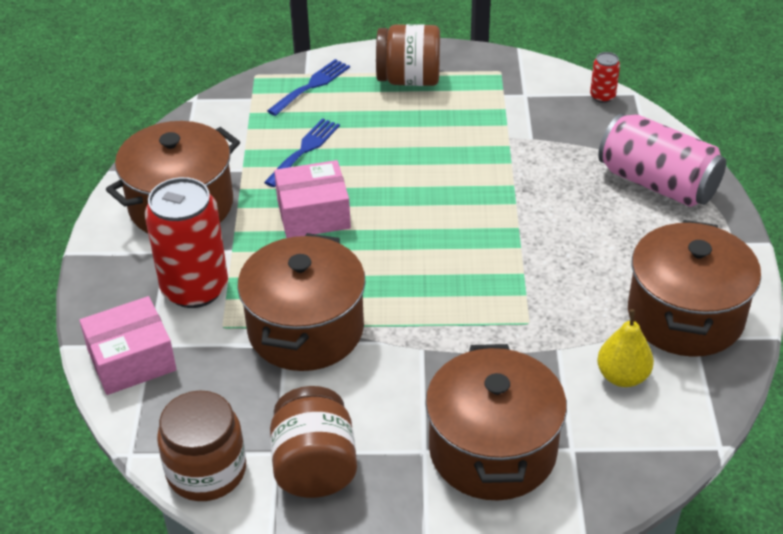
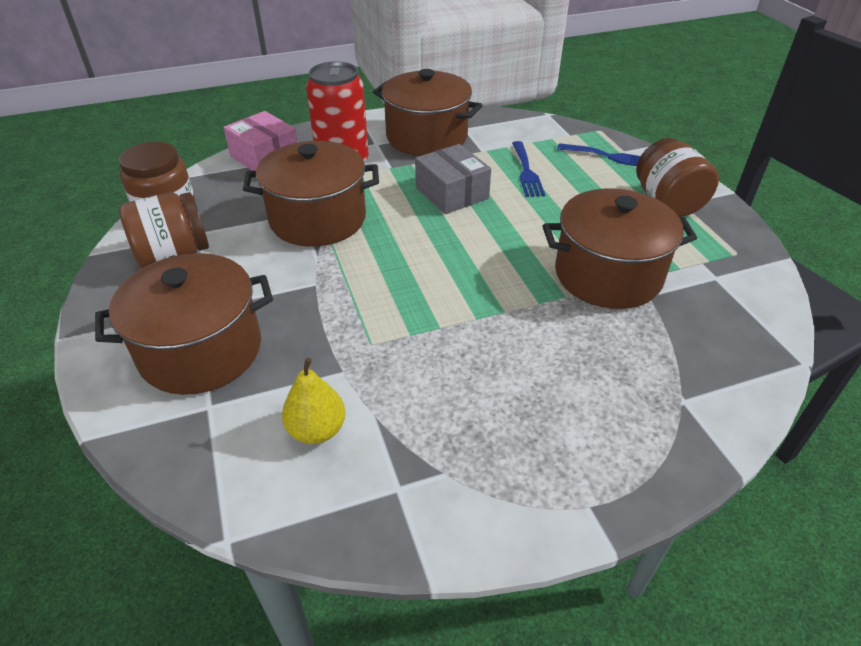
camera: 70 degrees right, 0 degrees up
(304, 150) = (526, 172): blue fork -> blue fork turned 75 degrees clockwise
(313, 214) = (452, 193): pink box -> grey box
(602, 96) = (770, 336): red can -> none
(657, 183) = (651, 411): pink can -> none
(685, 315) = (432, 473): brown pot -> brown pot (608, 275)

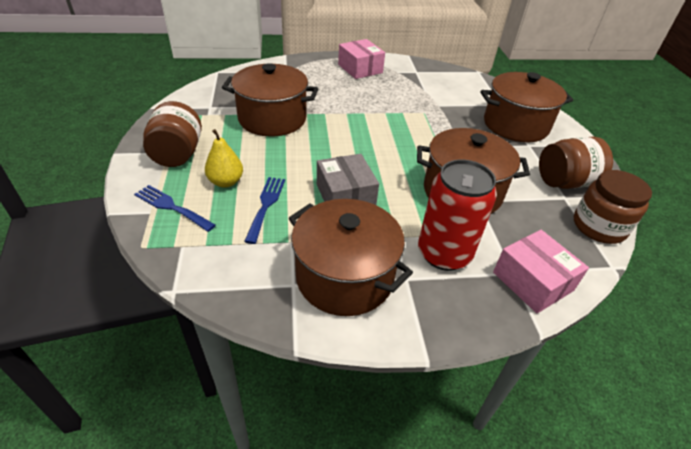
camera: 170 degrees left, 0 degrees up
(317, 430) = (449, 90): yellow pear -> yellow pear (226, 182)
(537, 460) = (360, 68): none -> pink box

